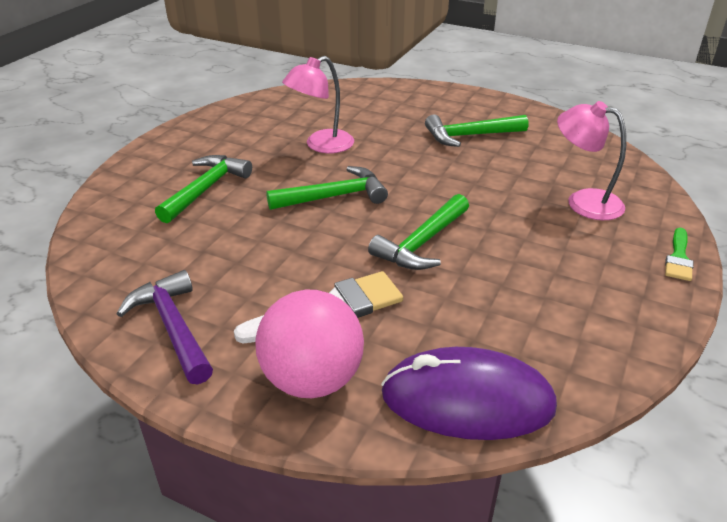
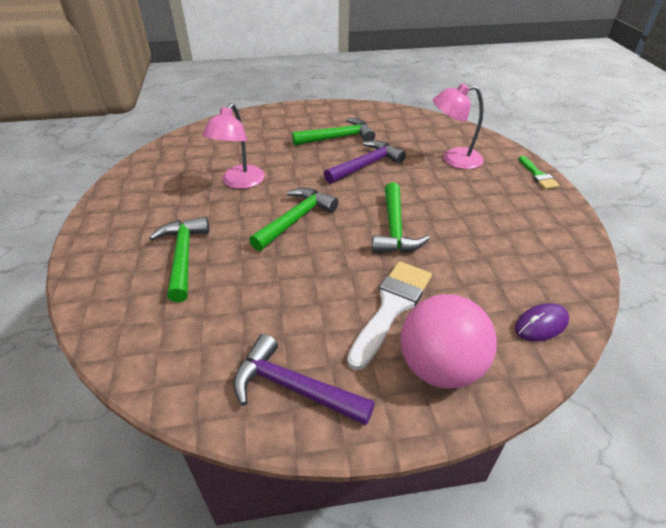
camera: 35 degrees left, 5 degrees up
(467, 400) = (541, 324): purple mouse -> purple mouse, size x0.48
(468, 172) = (366, 165): none -> purple hammer
(470, 136) = (338, 138): green hammer -> green hammer turned 150 degrees counterclockwise

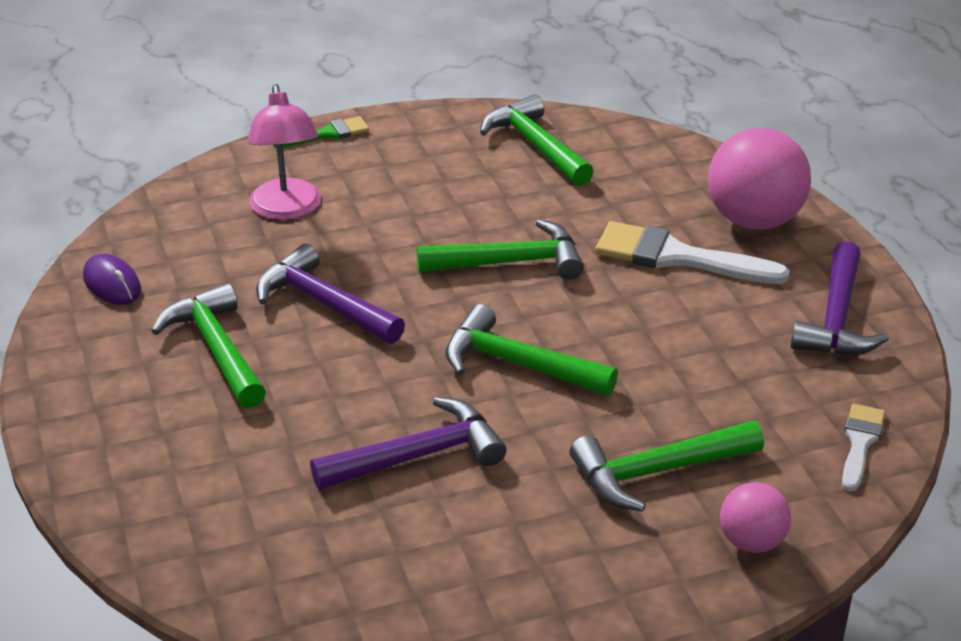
camera: 100 degrees left, 5 degrees down
(108, 282) = (751, 542): none -> pink ball
(152, 358) = (860, 443): none -> white brush
(239, 182) = (418, 456): pink lamp -> purple hammer
(541, 324) = (657, 155): purple mouse -> purple mouse (112, 284)
(542, 258) = (535, 145): none -> green hammer

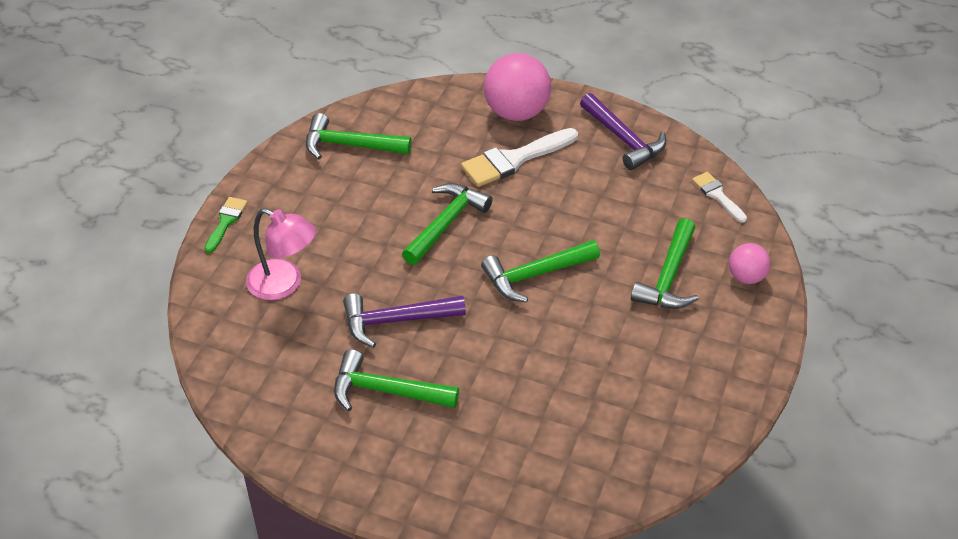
camera: 50 degrees left, 10 degrees up
(112, 284) = (266, 405): purple mouse -> none
(418, 456) = (567, 358): purple hammer -> none

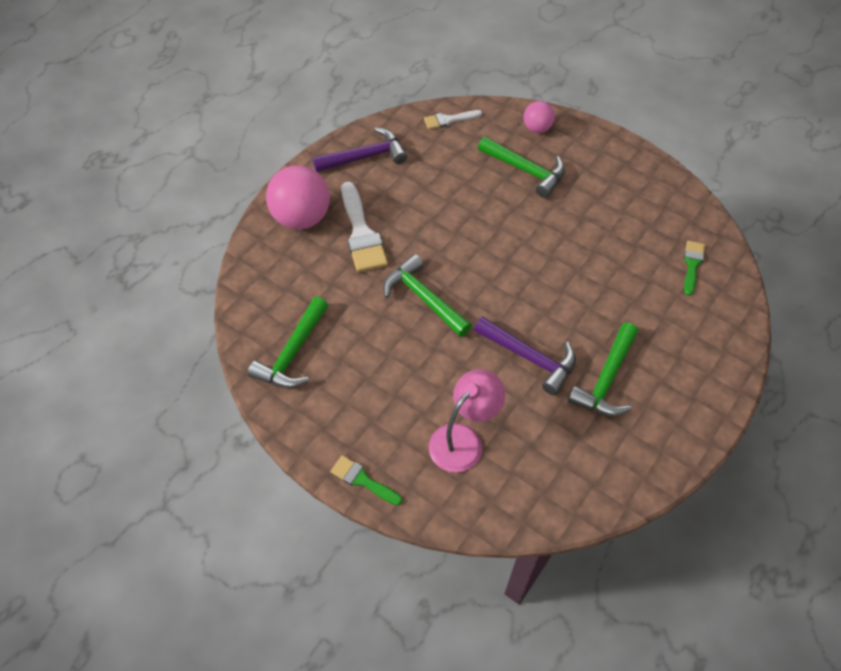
camera: 75 degrees left, 10 degrees up
(396, 321) = (529, 358): purple hammer -> purple hammer turned 60 degrees counterclockwise
(535, 275) = (502, 250): green hammer -> none
(584, 459) = (692, 264): none -> green brush

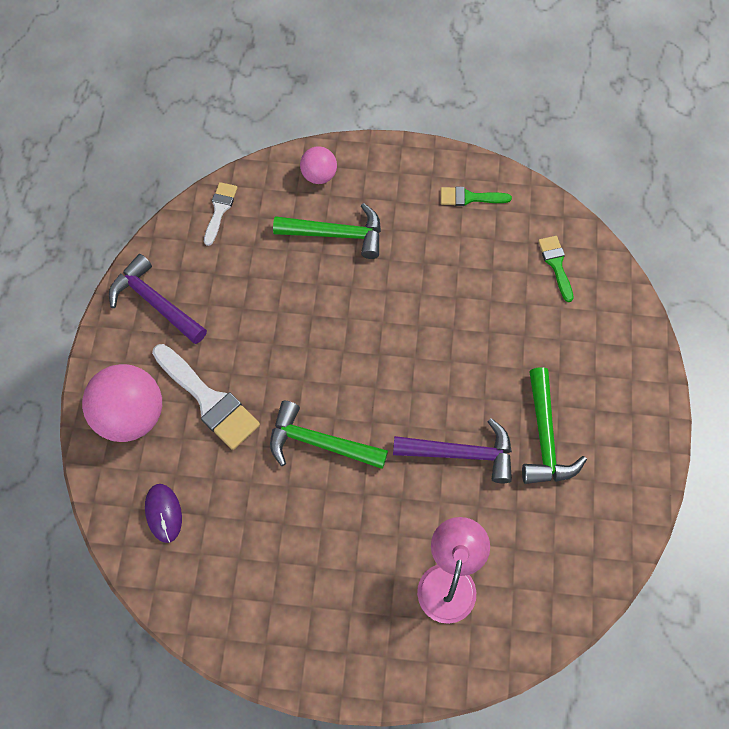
camera: 30 degrees left, 10 degrees up
(282, 288) = (163, 513): none -> purple mouse
(293, 353) = (222, 582): green hammer -> none
(362, 480) = (378, 681): green brush -> green brush (469, 198)
(365, 157) = (155, 302): purple hammer -> purple hammer turned 90 degrees counterclockwise
(449, 120) = (220, 210): white brush -> white brush turned 150 degrees clockwise

